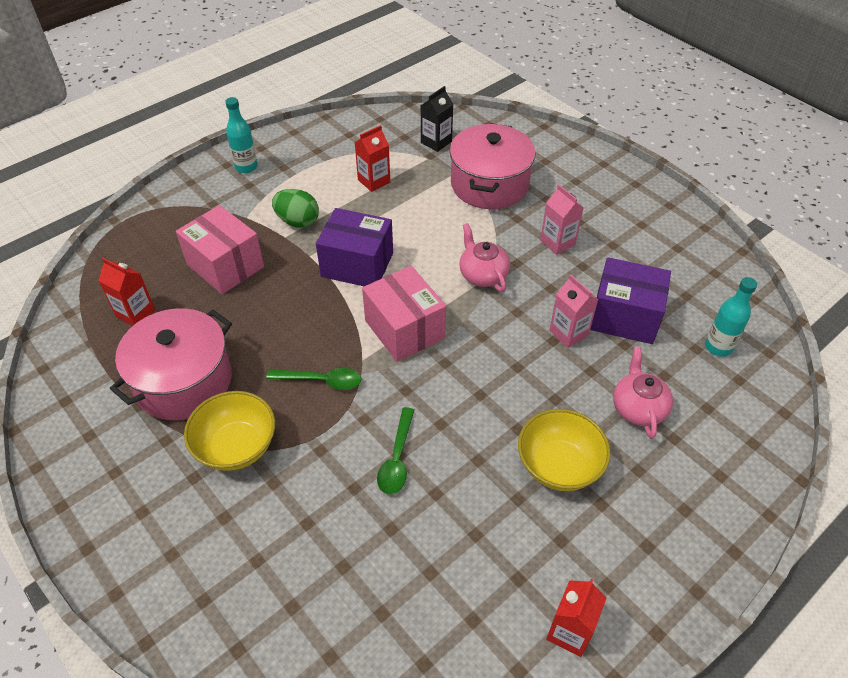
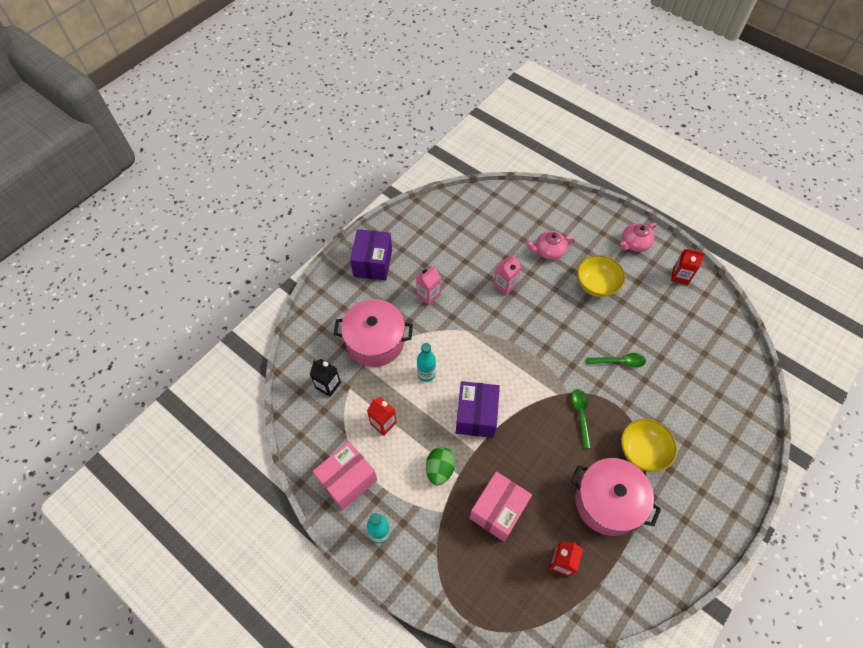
camera: 100 degrees left, 10 degrees up
(404, 329) = (526, 374): pink box -> pink box (347, 480)
(482, 274) = (467, 335): pink teapot -> pink teapot (634, 244)
(624, 317) = (485, 258): purple box -> purple box (373, 263)
(718, 347) = (496, 215): turquoise bottle -> turquoise bottle (426, 374)

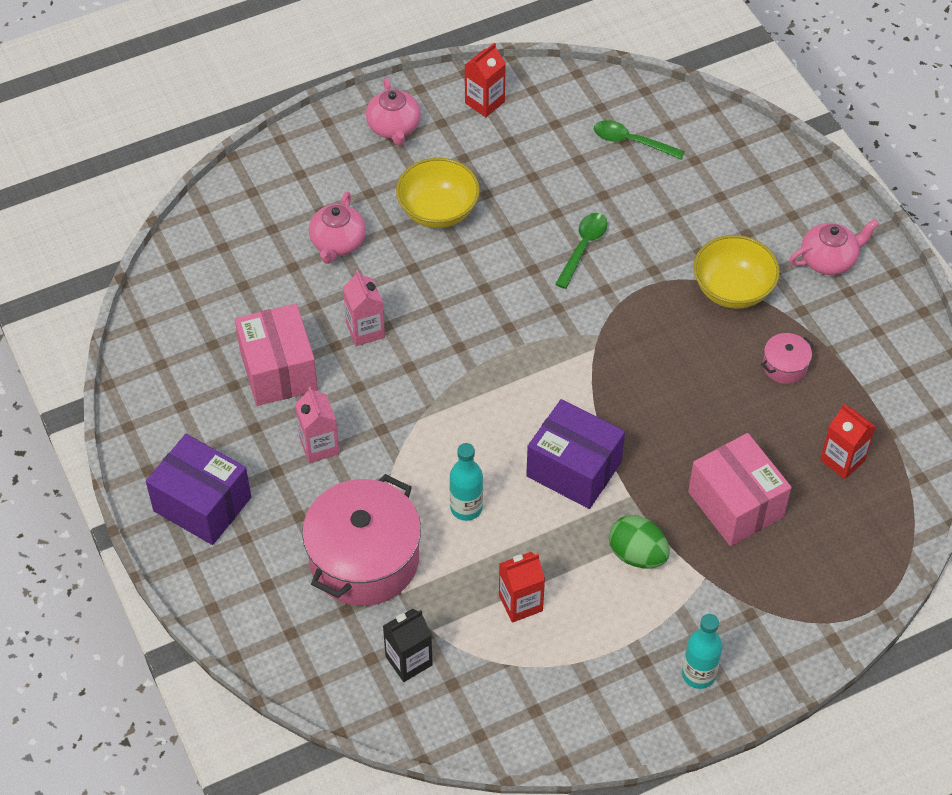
camera: 65 degrees left, 5 degrees down
(347, 480) = (593, 690): pink box -> pink box (278, 370)
(580, 415) = (641, 336): green spoon -> green spoon (631, 142)
(607, 502) = (785, 366): pink pot -> pink pot, size x0.44
(700, 499) = (829, 259): none -> pink teapot

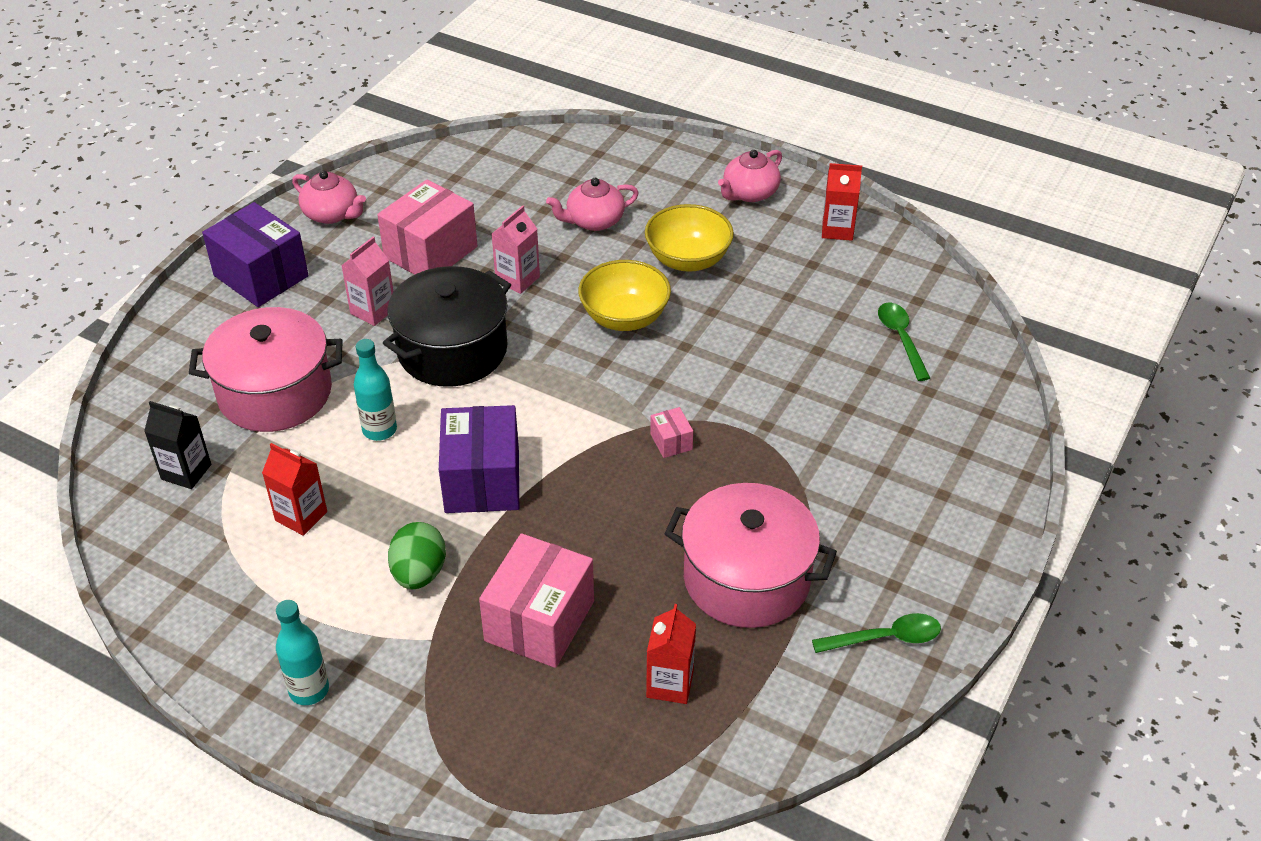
camera: 55 degrees right, 10 degrees down
(202, 504) = (261, 276): purple box -> purple box turned 45 degrees counterclockwise
(413, 416) = (452, 350): none -> black pot
(583, 247) = (743, 366): green spoon -> green spoon (885, 638)
(625, 334) = (671, 442): none -> pink box
(732, 289) = (802, 493): yellow bowl -> yellow bowl (624, 317)
(785, 366) = (746, 578): pink pot -> pink pot, size x2.30
(829, 259) = (917, 550): pink teapot -> pink teapot (332, 214)

